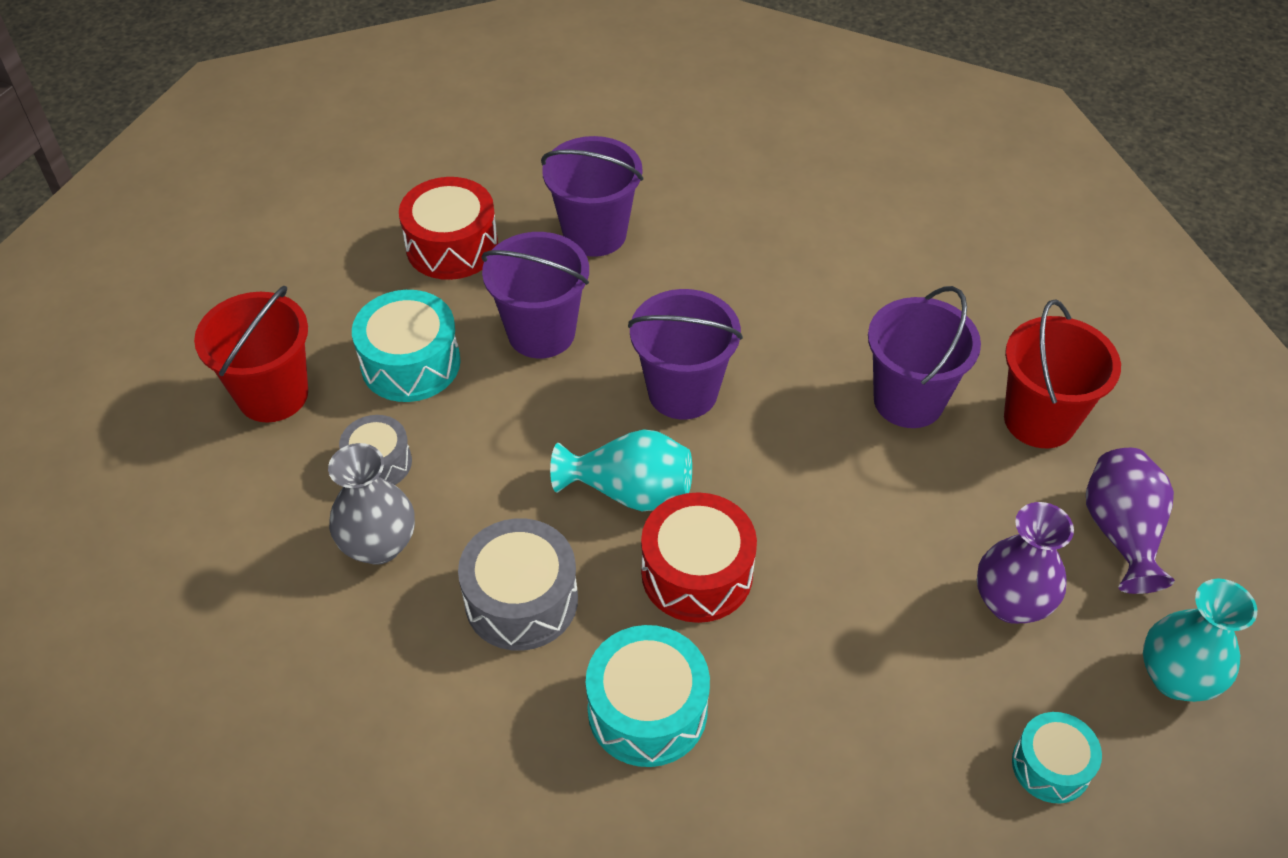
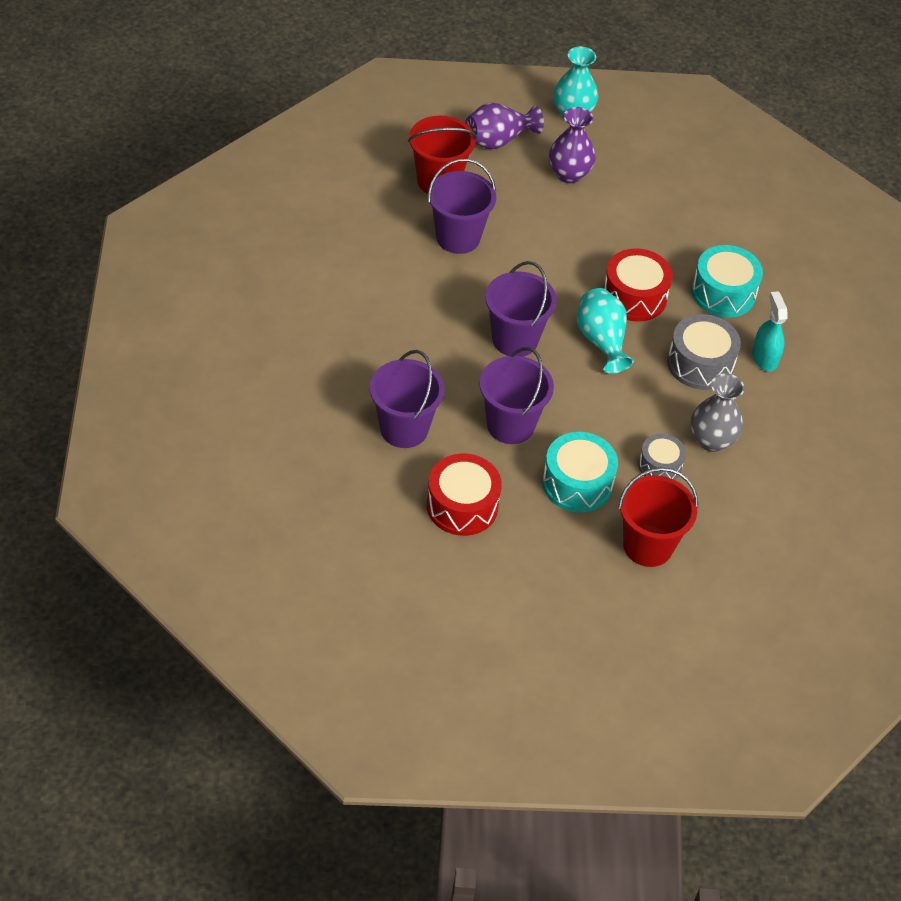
camera: 120 degrees left, 0 degrees up
(483, 700) = (764, 358): none -> turquoise spray bottle
(1051, 766) = (649, 148): turquoise drum -> none

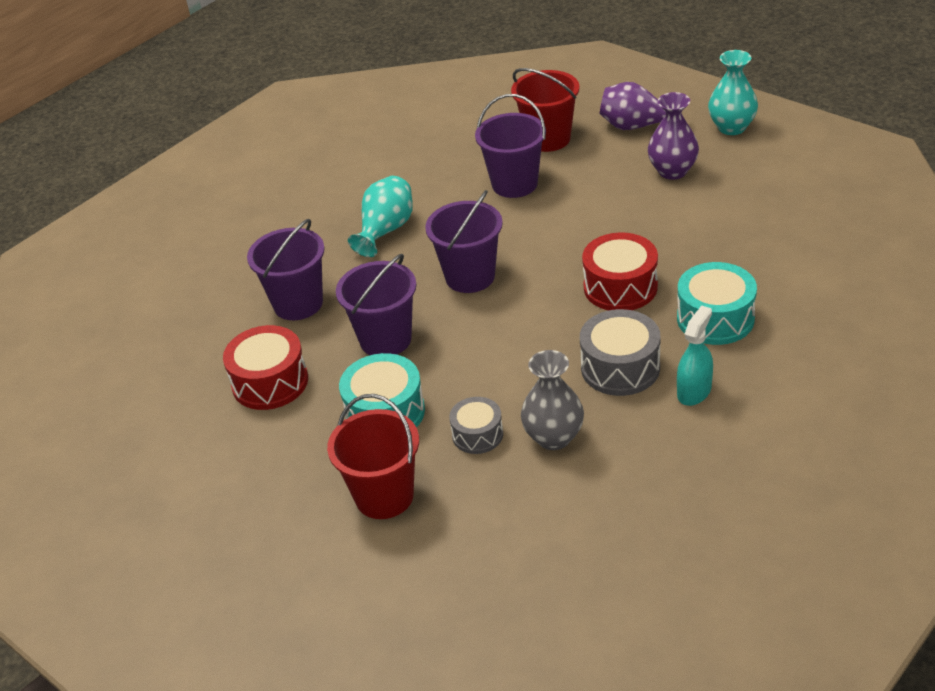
camera: 50 degrees right, 10 degrees down
(601, 341) = (546, 310): turquoise vase -> turquoise vase (386, 230)

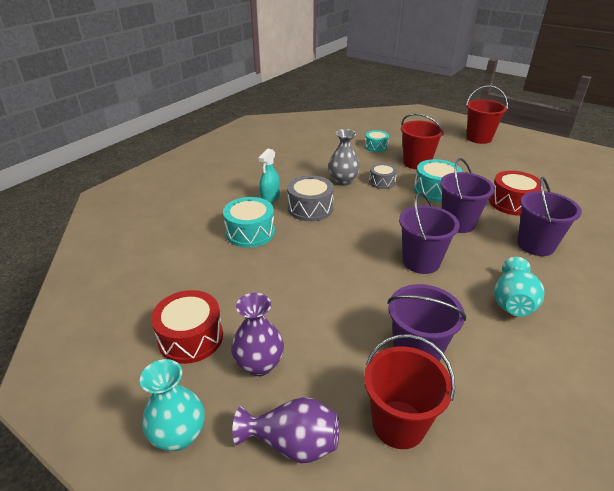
camera: 170 degrees right, 5 degrees down
(186, 599) = (479, 138): none -> red bucket
(456, 562) = (376, 147): none -> turquoise drum
(620, 287) = (310, 253): red drum -> red drum (191, 337)

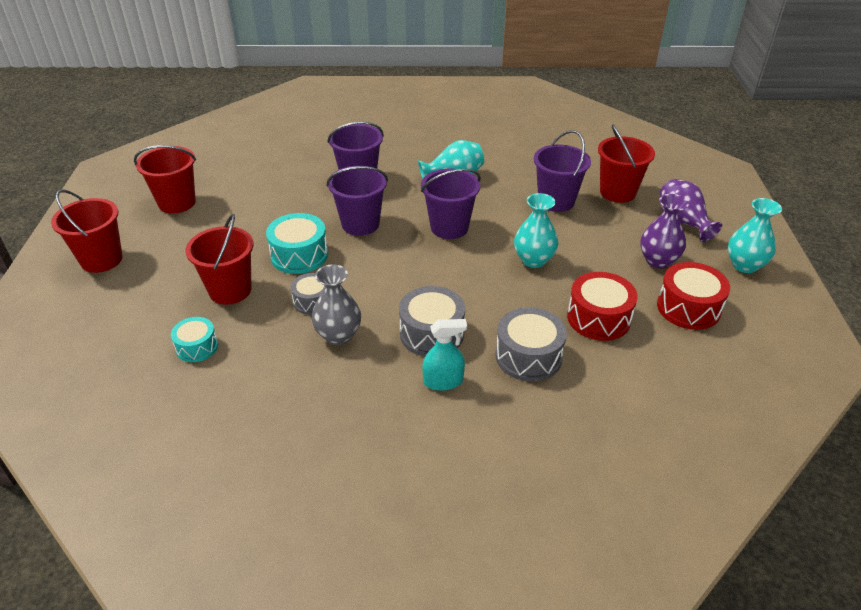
camera: 125 degrees left, 5 degrees up
(250, 232) = (528, 356): turquoise drum -> grey drum
(337, 284) = (533, 260): none -> turquoise vase
(512, 203) = (286, 202): red drum -> red drum (598, 318)
(535, 167) = (177, 203): none -> red bucket

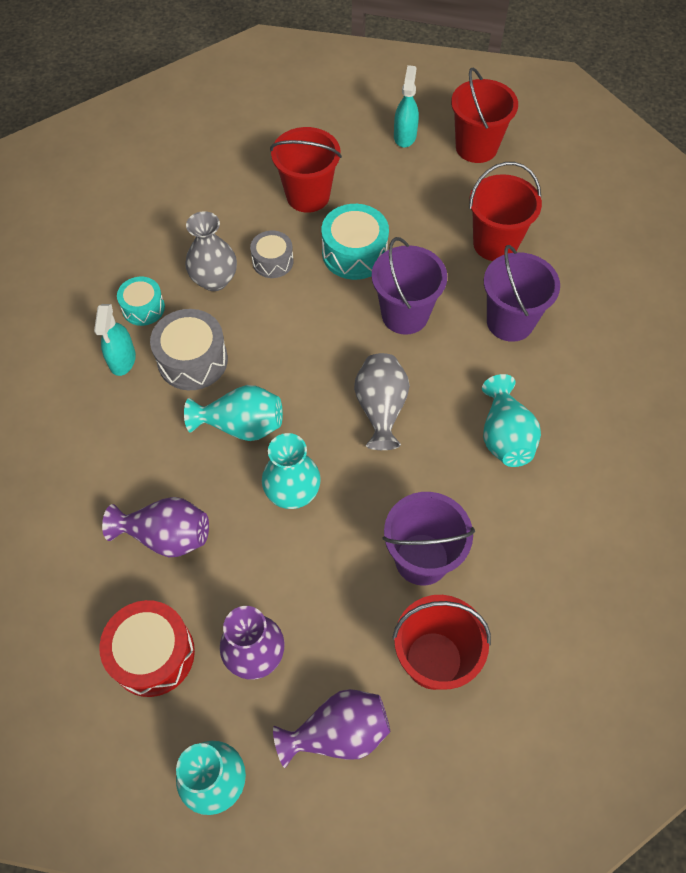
camera: 100 degrees right, 20 degrees up
(101, 260) = (381, 98): red bucket -> red bucket (495, 243)
(157, 241) = (405, 136): none -> turquoise spray bottle
(197, 347) = (231, 174): turquoise drum -> turquoise drum (143, 308)
(449, 227) = (381, 409): purple bucket -> grey vase
(487, 294) = (241, 425): none -> turquoise vase
(528, 356) = (130, 444): grey drum -> none
(598, 318) = (166, 536): red drum -> purple vase

